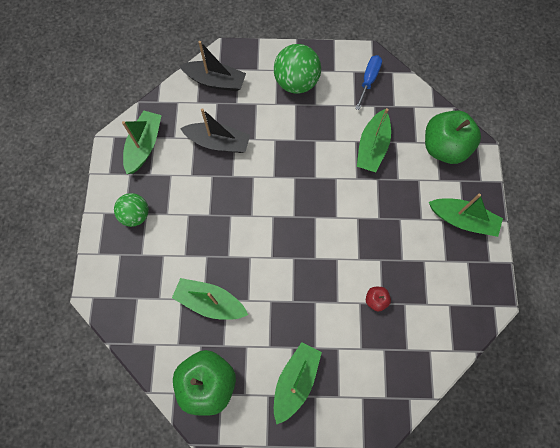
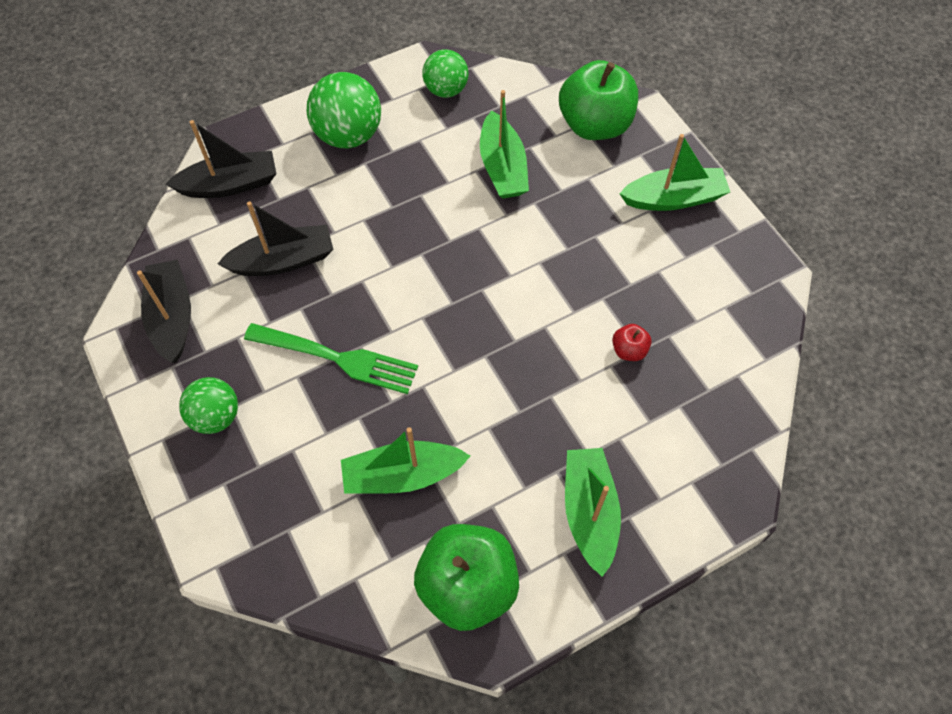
camera: 30 degrees left, 10 degrees down
(144, 146) = (172, 317): green boat -> black boat
(214, 215) = (336, 358): none -> green fork
(368, 80) = (446, 90): blue screwdriver -> green ball

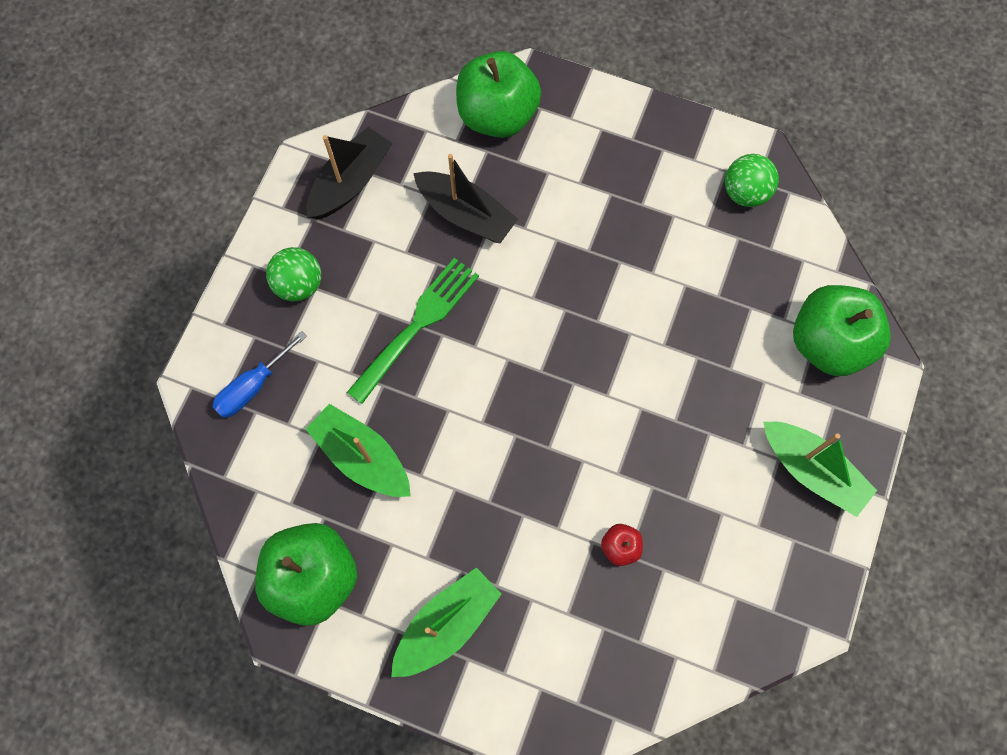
camera: 50 degrees right, 10 degrees up
(230, 184) = (497, 116): black boat -> green apple
(265, 516) = (253, 386): none -> blue screwdriver
(336, 358) = (417, 326): green fork -> green fork turned 120 degrees counterclockwise
(348, 135) = (625, 158): green ball -> none
(503, 167) = (708, 303): green boat -> none

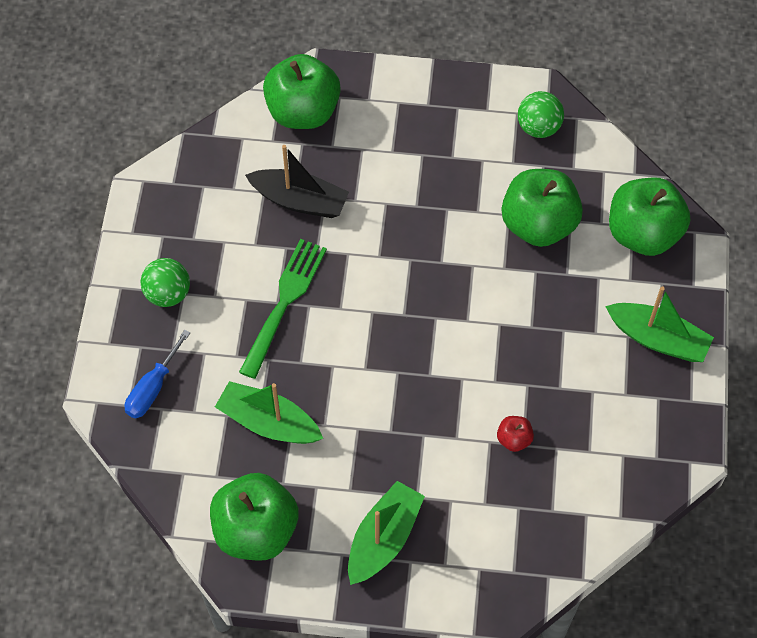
camera: 15 degrees left, 10 degrees down
(350, 182) = (188, 197): black boat -> none
(715, 304) = (538, 224): none -> green apple

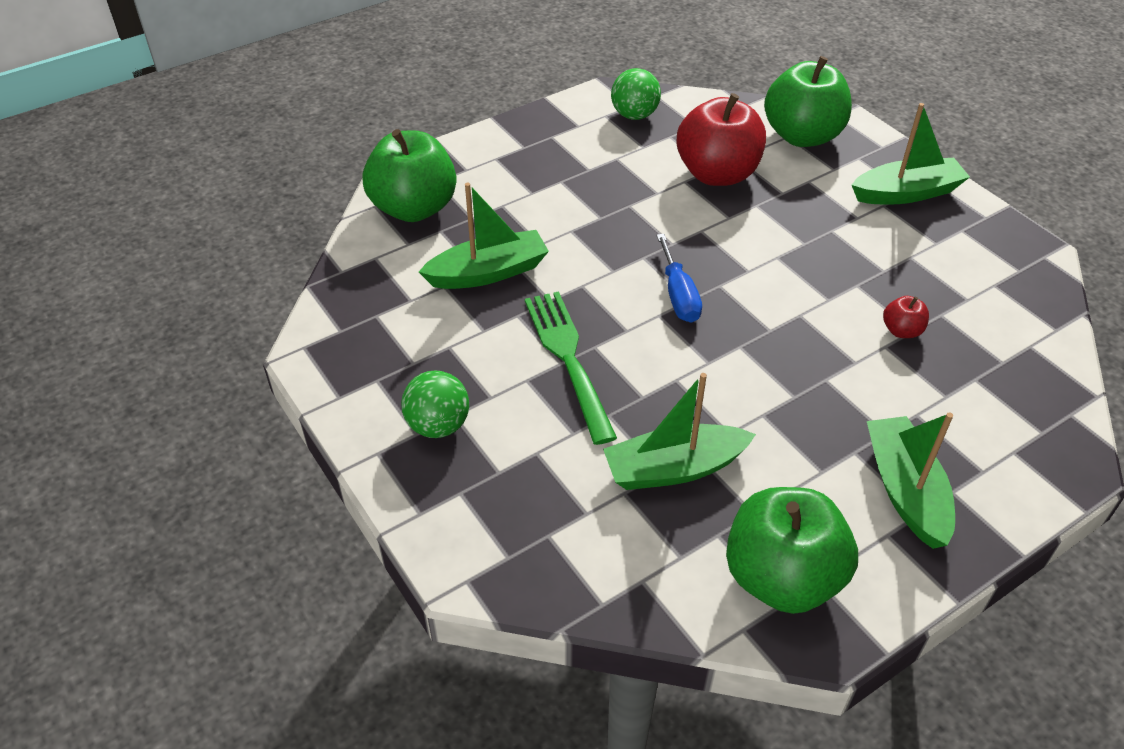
camera: 40 degrees left, 15 degrees down
(153, 388) = (517, 522): blue screwdriver -> blue screwdriver (678, 295)
(299, 201) = (488, 272): black boat -> green boat
(538, 224) = (717, 174): green apple -> red apple

